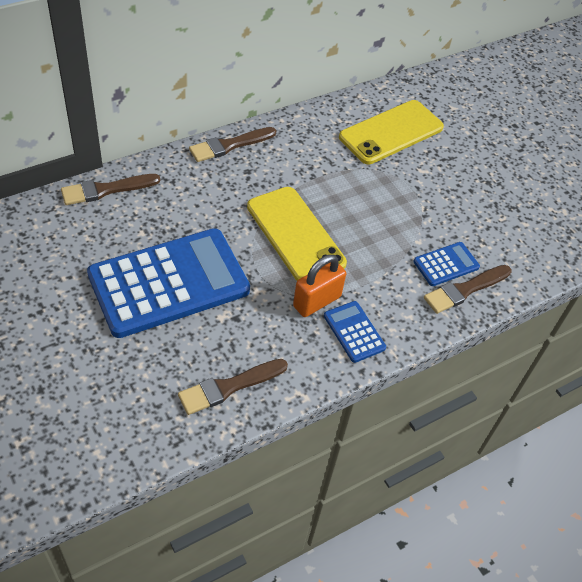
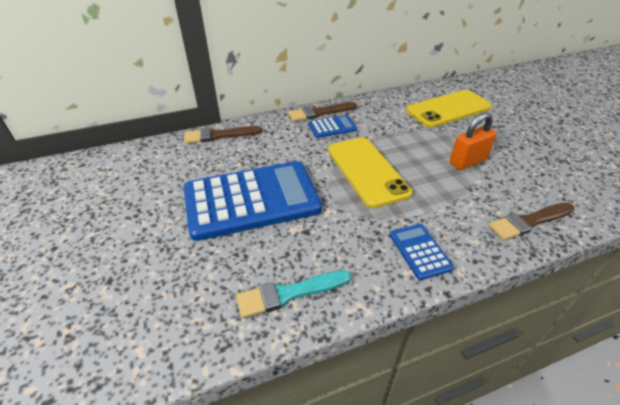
camera: 15 degrees right, 10 degrees down
(229, 387) = (289, 293): brown brush -> turquoise brush
(317, 301) = (383, 222): orange padlock -> orange padlock (467, 162)
(446, 264) = (507, 200): blue calculator -> blue calculator (332, 127)

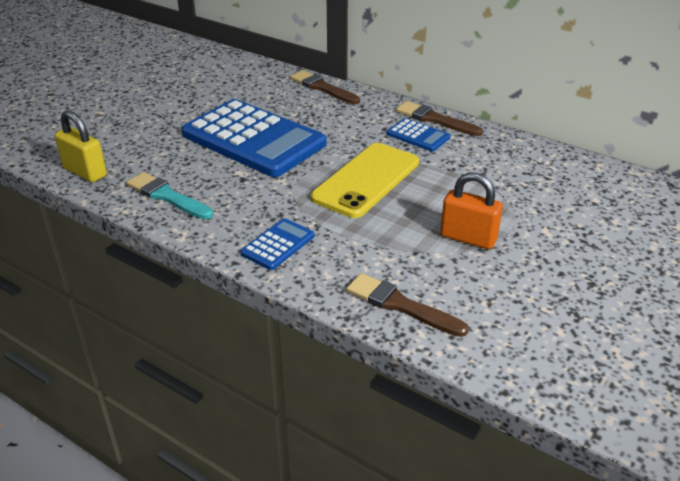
camera: 55 degrees right, 5 degrees down
(177, 347) = (85, 172): none -> yellow padlock
(448, 109) = (574, 196): yellow phone -> none

